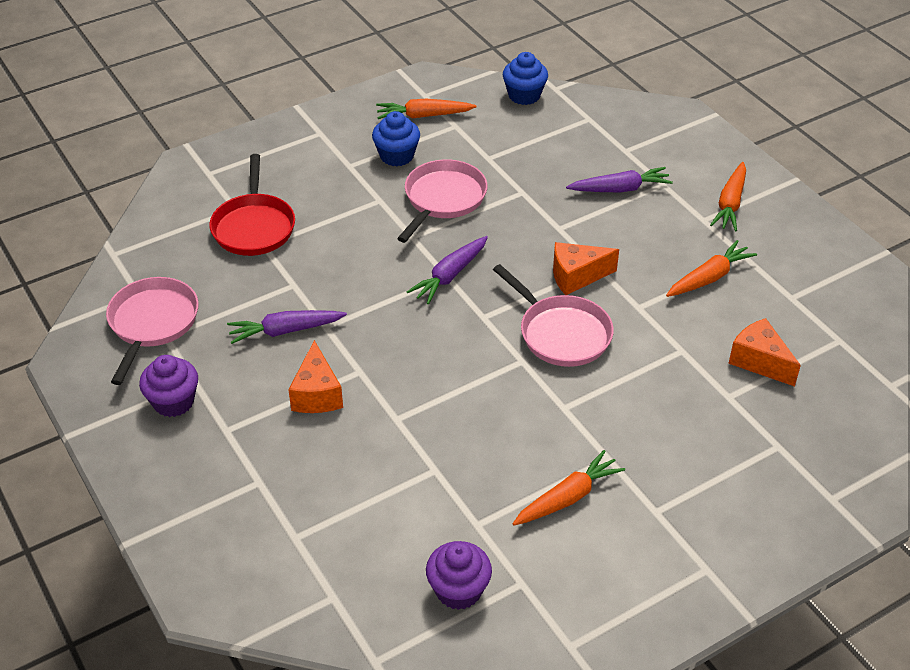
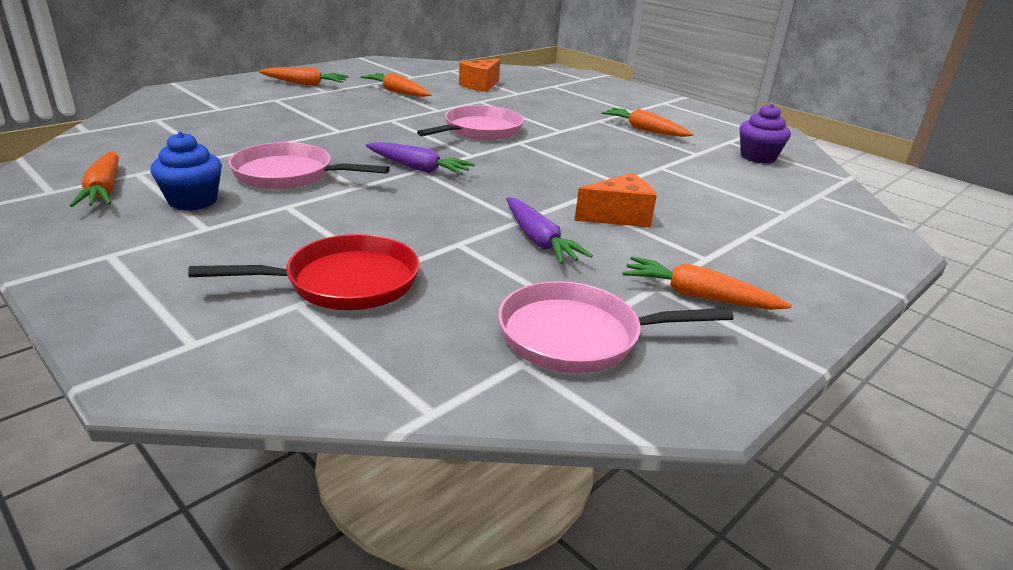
camera: 105 degrees left, 15 degrees down
(173, 402) = (697, 296): purple cupcake -> orange carrot
(524, 95) = (91, 143): blue cupcake -> none
(576, 276) = (406, 125): orange cheese -> none
(620, 189) = (280, 111): purple carrot -> none

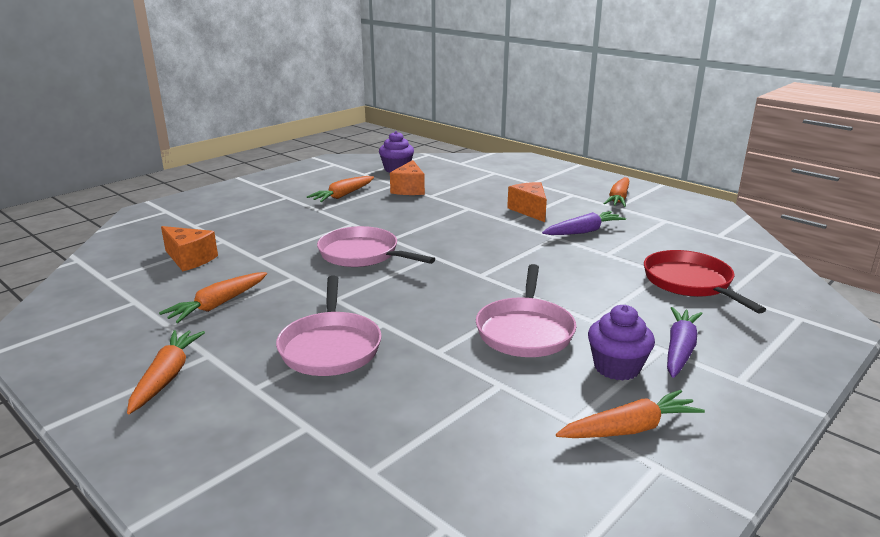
camera: 90 degrees left, 5 degrees down
(193, 201) = (617, 367): blue cupcake -> purple cupcake
(418, 168) = (477, 275): purple carrot -> purple carrot (680, 349)
(577, 336) = (684, 224): pink pan -> pink pan (330, 347)
(680, 158) = (409, 189): none -> orange cheese

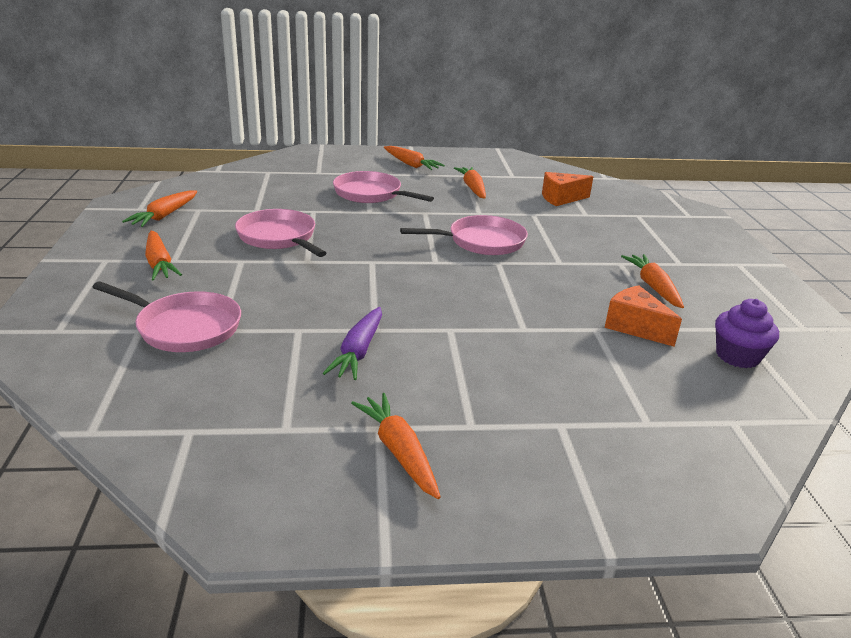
camera: 130 degrees right, 5 degrees up
(530, 210) = (462, 358): orange cheese -> none
(617, 367) = (196, 239): purple cupcake -> none
(680, 349) = (159, 264): purple carrot -> orange carrot
(690, 283) = (184, 327): red pan -> pink pan

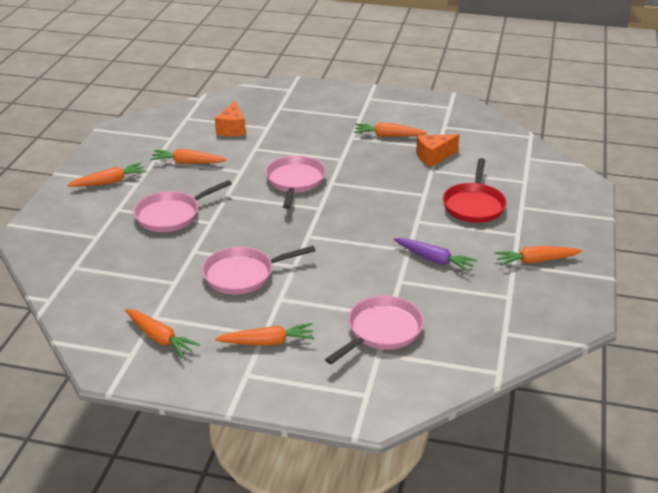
camera: 70 degrees left, 5 degrees up
(527, 374) = (474, 205): none -> red pan
(737, 356) = (472, 136): purple cupcake -> none

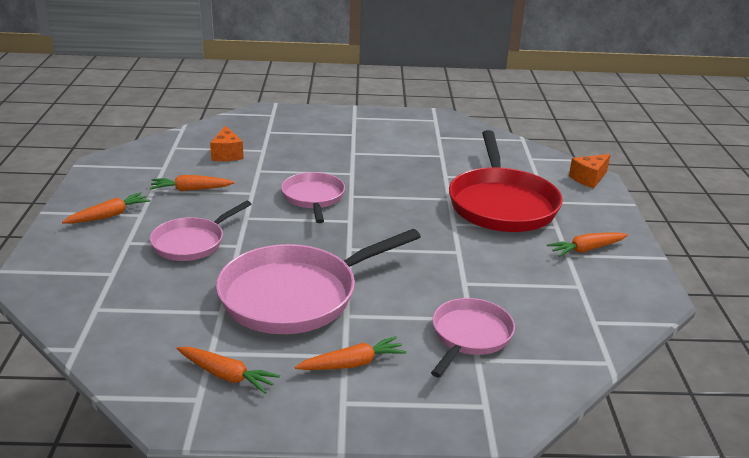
camera: 15 degrees left, 5 degrees down
(243, 275) = (296, 295): pink pan -> pink pan, size x1.74
(388, 136) = (388, 149): orange carrot -> none
(434, 157) = (441, 164): orange cheese -> orange cheese (589, 178)
(434, 260) = (489, 259): purple carrot -> none
(474, 205) = (501, 204): red pan -> red pan, size x1.74

